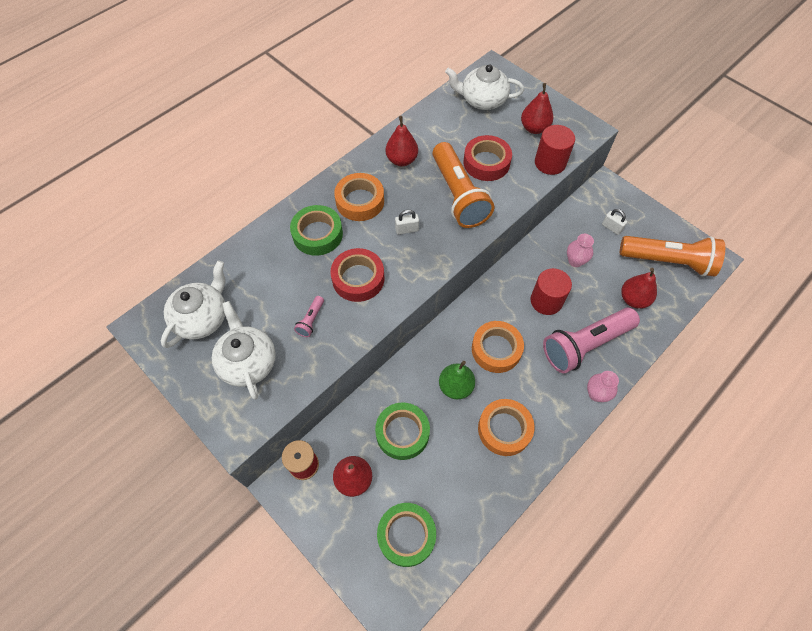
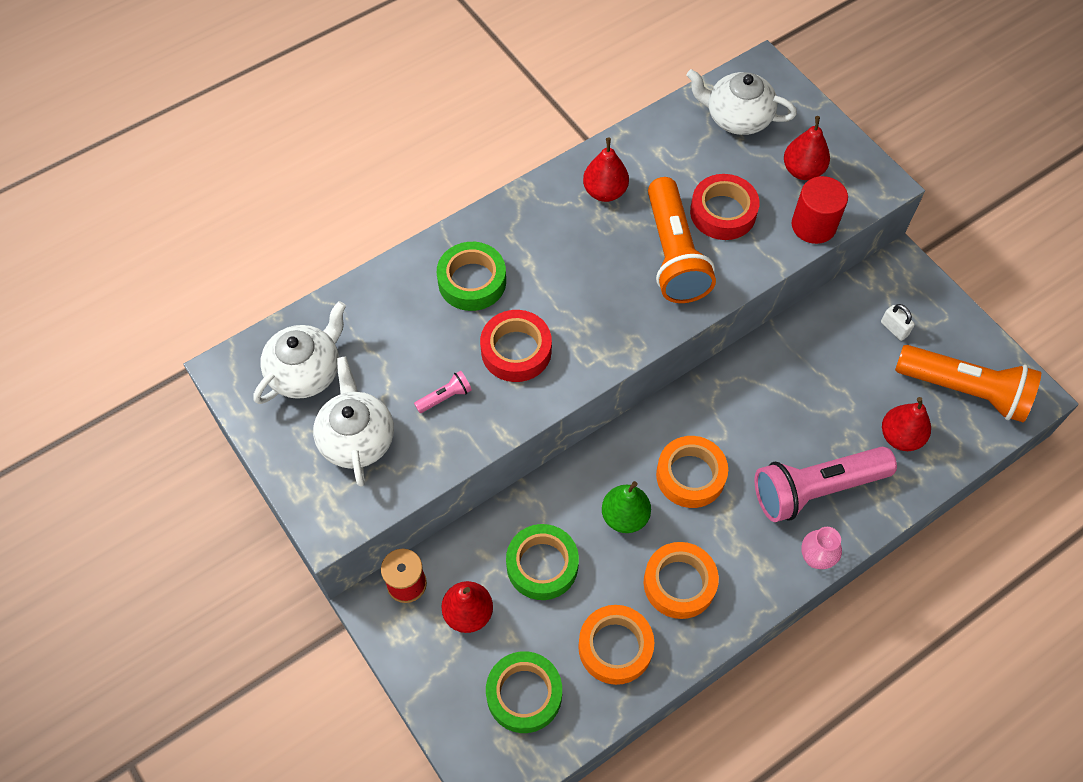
camera: 10 degrees right, 0 degrees up
(311, 320) = (445, 397): pink flashlight -> pink flashlight turned 150 degrees counterclockwise
(360, 201) = (536, 243): orange tape -> orange tape (615, 647)
(407, 229) = (593, 293): white padlock -> none
(546, 301) = (775, 419): red cylinder -> none
(575, 261) = (829, 369): pink vase -> none

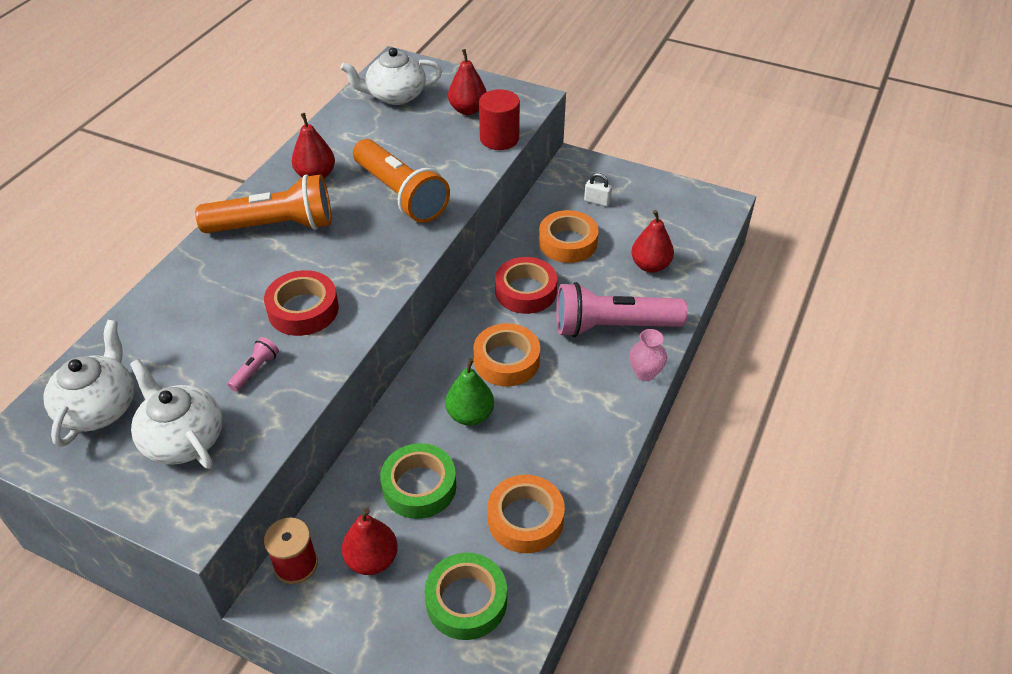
camera: 30 degrees left, 15 degrees down
(472, 281) = (232, 276): green tape -> none
(679, 583) = (549, 443): orange tape -> orange tape (568, 242)
(723, 212) = (423, 155): red tape -> red tape (525, 291)
(816, 489) = (612, 326): pink flashlight -> pink flashlight turned 45 degrees clockwise
(965, 390) = (674, 218): orange flashlight -> orange flashlight (275, 226)

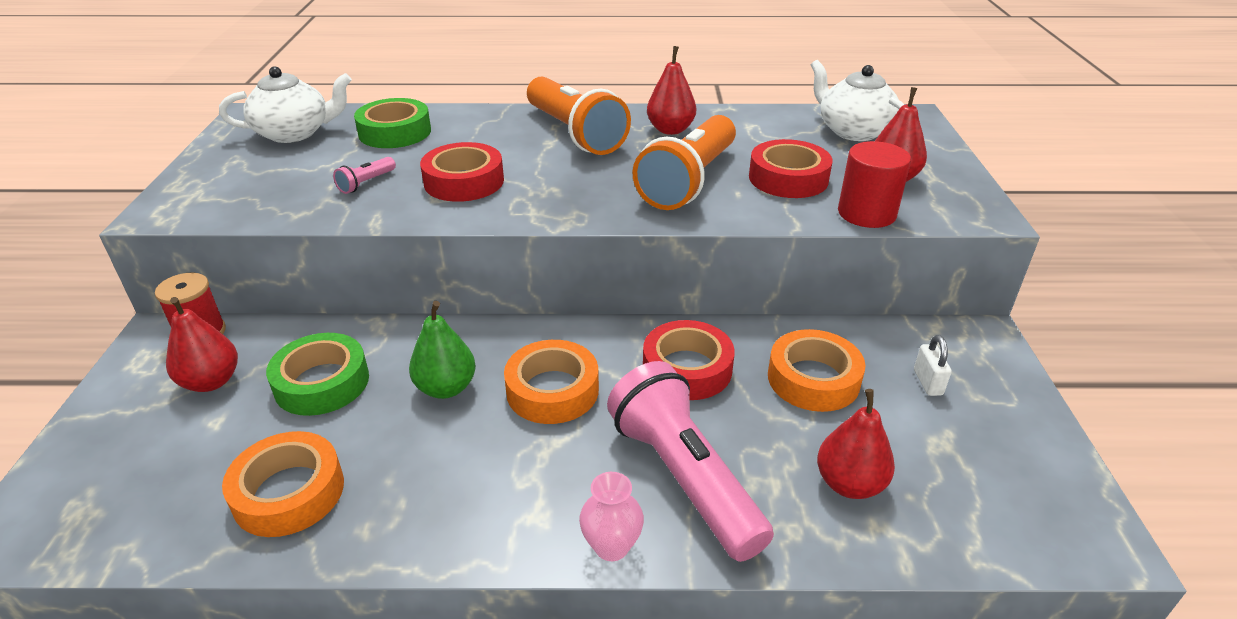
camera: 65 degrees right, 10 degrees down
(183, 439) = (265, 177): white teapot -> none
(255, 370) = (366, 183): pink flashlight -> pink flashlight turned 120 degrees clockwise
(433, 150) = (788, 178): none -> red tape
(466, 601) = (153, 477): green tape -> green tape (395, 132)

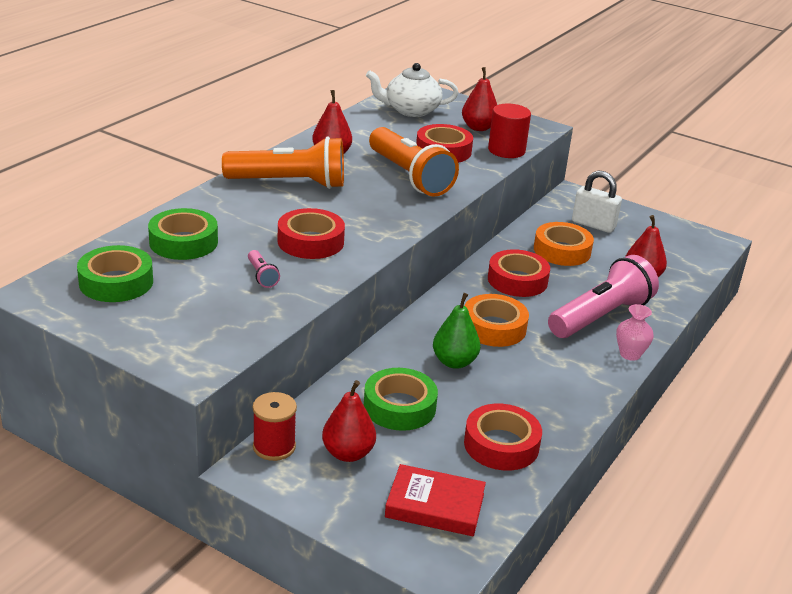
camera: 60 degrees left, 5 degrees down
(134, 482) = (435, 505): none -> red book
(289, 492) = (501, 445): orange tape -> red tape
(294, 133) = (116, 282): white teapot -> green tape
(683, 477) = (600, 316): pink flashlight -> pink flashlight turned 135 degrees clockwise
(927, 382) = (593, 225): white padlock -> white padlock, size x1.73

